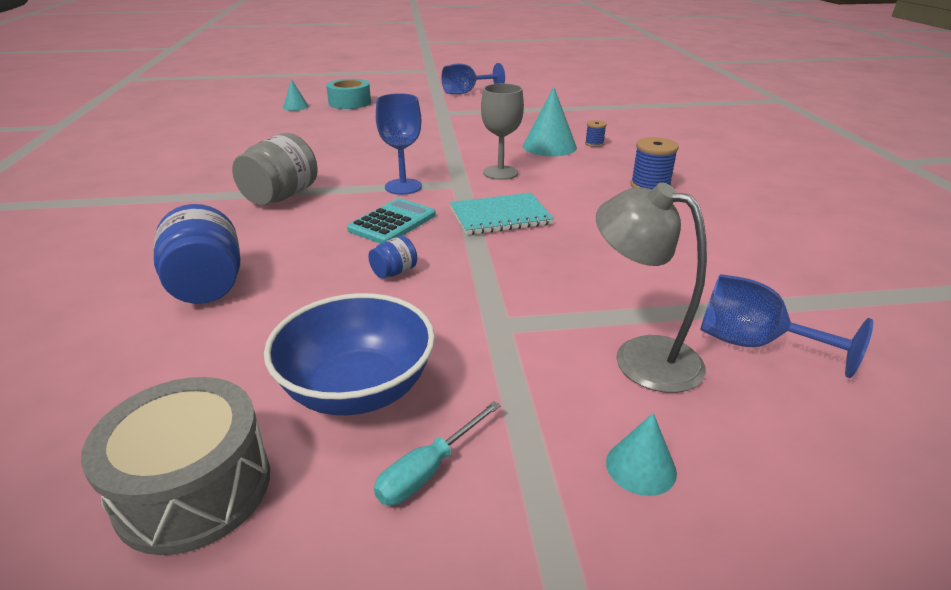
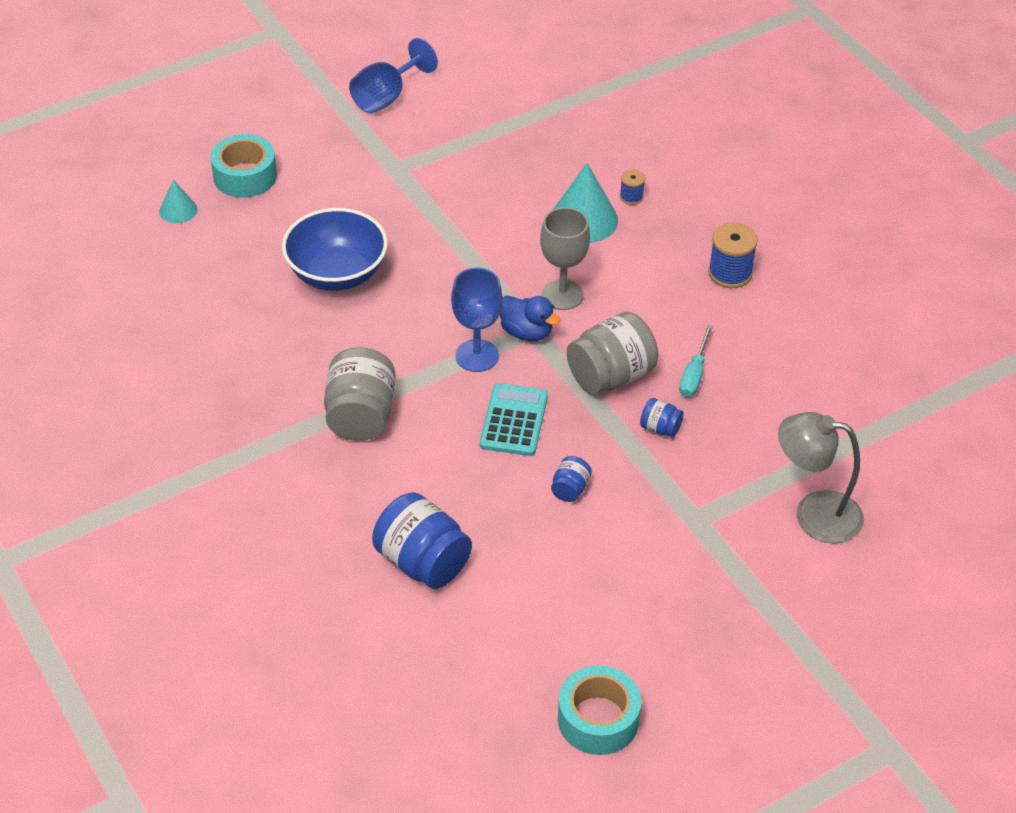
camera: 25 degrees left, 15 degrees up
(194, 488) = (598, 719): grey drum -> turquoise tape
(358, 389) = (637, 615): blue bowl -> blue bowl (337, 273)
(428, 470) = (727, 655): turquoise screwdriver -> turquoise screwdriver (694, 374)
(454, 183) = (526, 332): none -> blue duck
(500, 216) = (611, 376): turquoise notebook -> grey jar
(517, 254) = (660, 428): none -> blue jar
(641, 467) = (849, 605): turquoise cone -> none
(753, 344) = (887, 474): blue goblet -> none

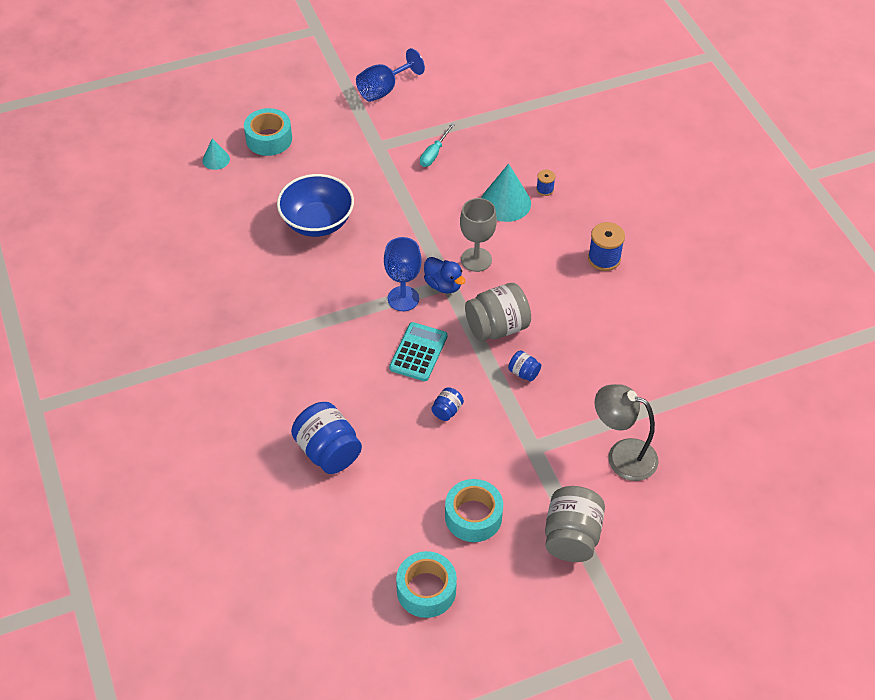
camera: 10 degrees right, 5 degrees up
(361, 416) = (309, 333): grey jar -> grey jar (571, 536)
(638, 617) = (473, 516): none -> turquoise tape
(694, 374) = (558, 334): turquoise screwdriver -> turquoise screwdriver (434, 153)

